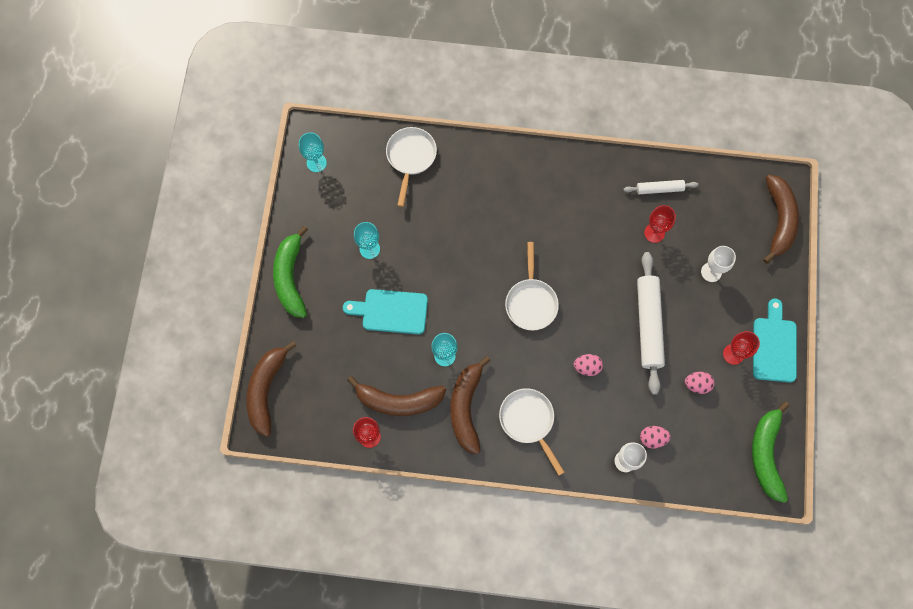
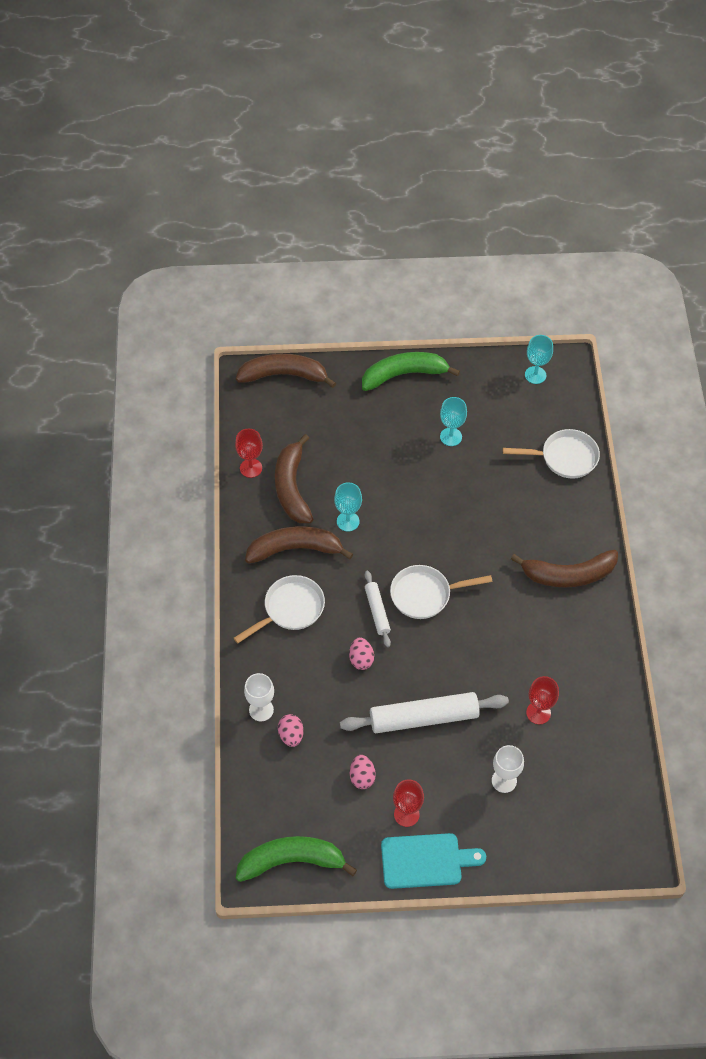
camera: 80 degrees right, 15 degrees down
(391, 311) = (386, 466): turquoise cutting board -> none
(659, 189) = (596, 713): white rolling pin -> white rolling pin (377, 611)
(779, 220) = (591, 855): brown banana -> brown banana (568, 575)

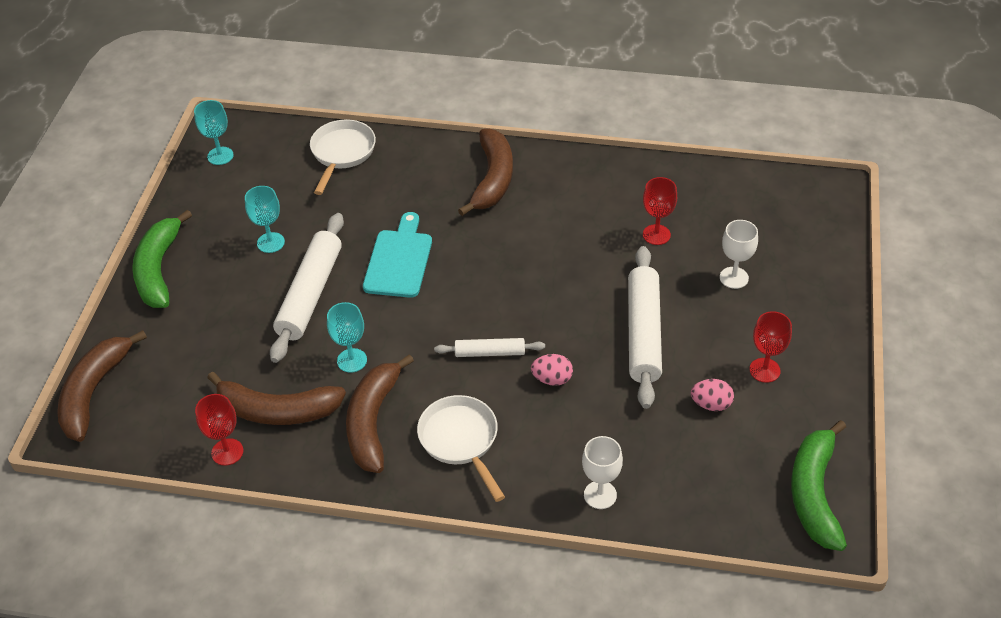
camera: 75 degrees left, 10 degrees down
(291, 735) = (642, 468): pink egg -> none
(405, 477) = (310, 294): none -> white rolling pin
(425, 595) = (480, 304): white pan -> none
(425, 861) = (824, 362): turquoise cutting board -> turquoise cutting board (399, 260)

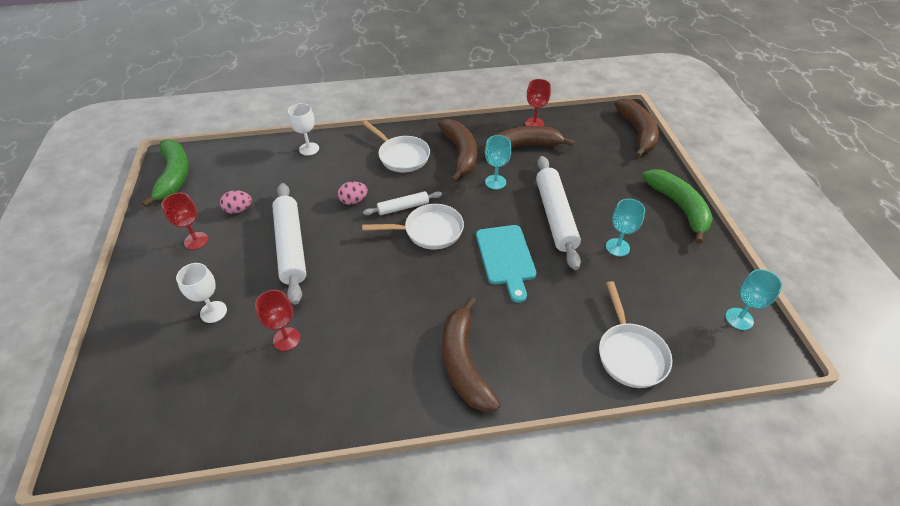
camera: 160 degrees right, 0 degrees up
(470, 312) = (429, 231): none -> white pan

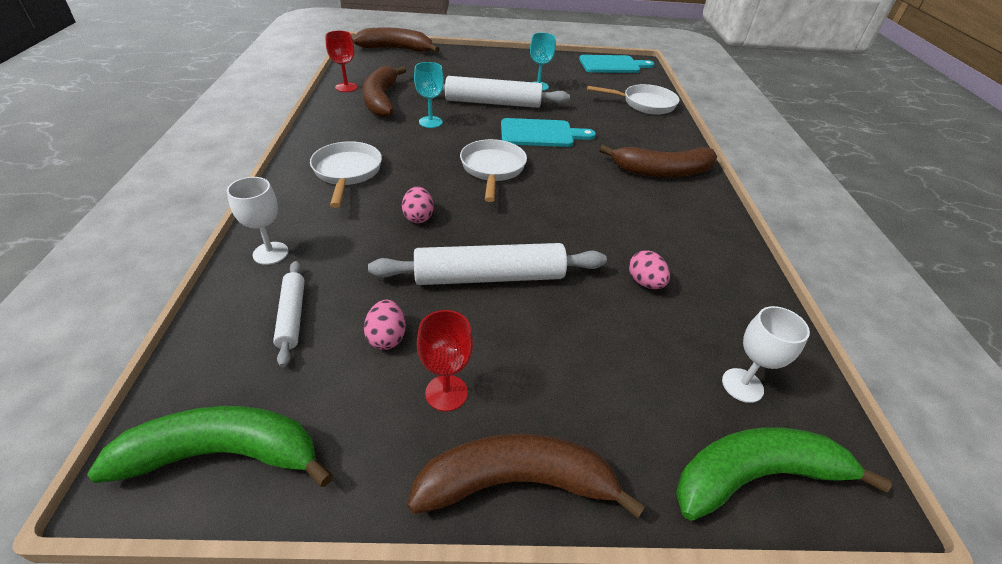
camera: 85 degrees left, 5 degrees down
(213, 312) = (603, 357): white goblet -> white goblet (742, 385)
(286, 339) = (645, 282): red goblet -> pink egg
(401, 156) = (347, 173): white pan -> white pan turned 60 degrees counterclockwise
(403, 207) = (447, 181): white rolling pin -> white rolling pin (292, 316)
(460, 154) = (370, 134): brown banana -> brown banana (516, 482)
(679, 207) = (500, 56): green banana -> green banana (755, 475)
(739, 319) = (612, 65): turquoise goblet -> turquoise cutting board

